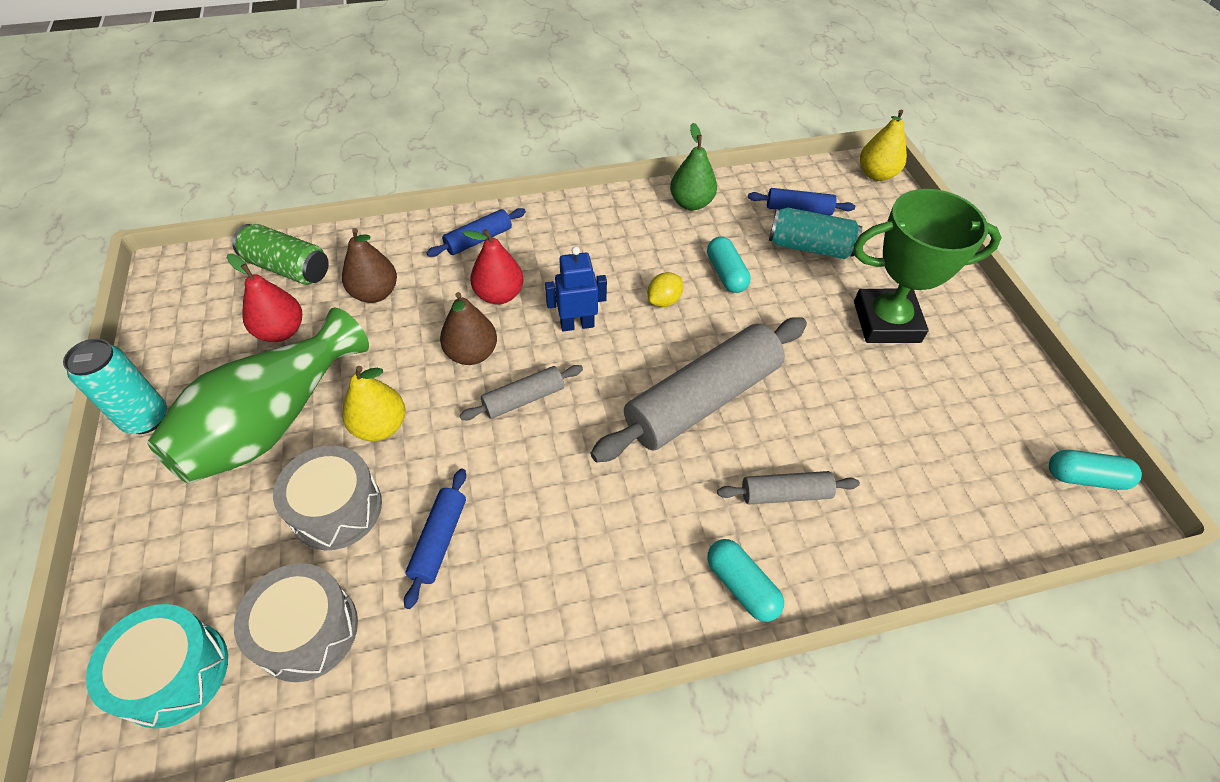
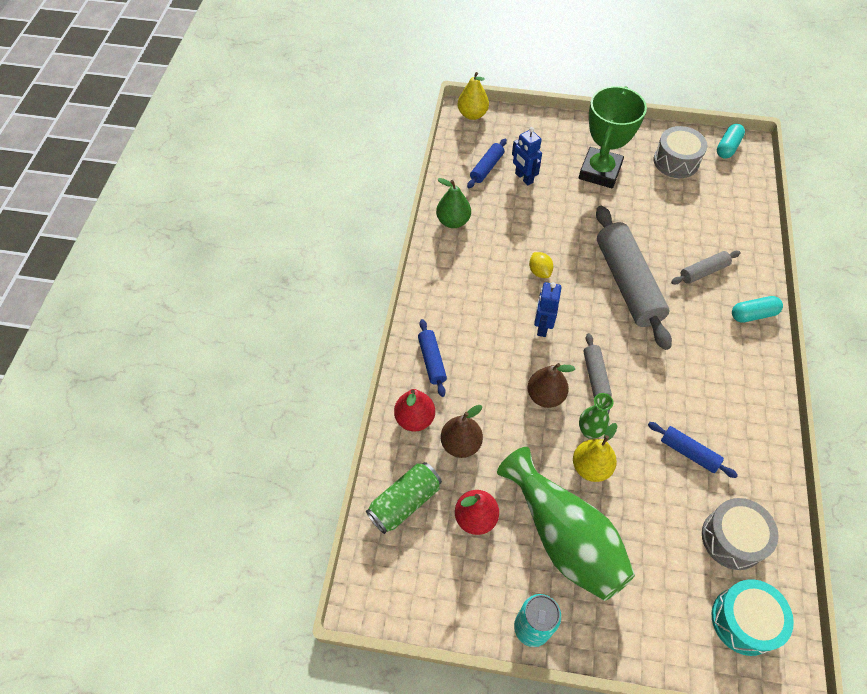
camera: 65 degrees left, 5 degrees up
(337, 508) = (650, 507): grey drum -> grey drum (676, 161)
(435, 412) = (590, 431): none -> green vase
(499, 295) = (495, 364): red pear -> red pear (415, 418)
(726, 274) = (529, 230): turquoise capsule -> none
(785, 494) = (703, 272): grey rolling pin -> grey rolling pin turned 45 degrees clockwise
(809, 247) = (523, 178): turquoise can -> blue robot

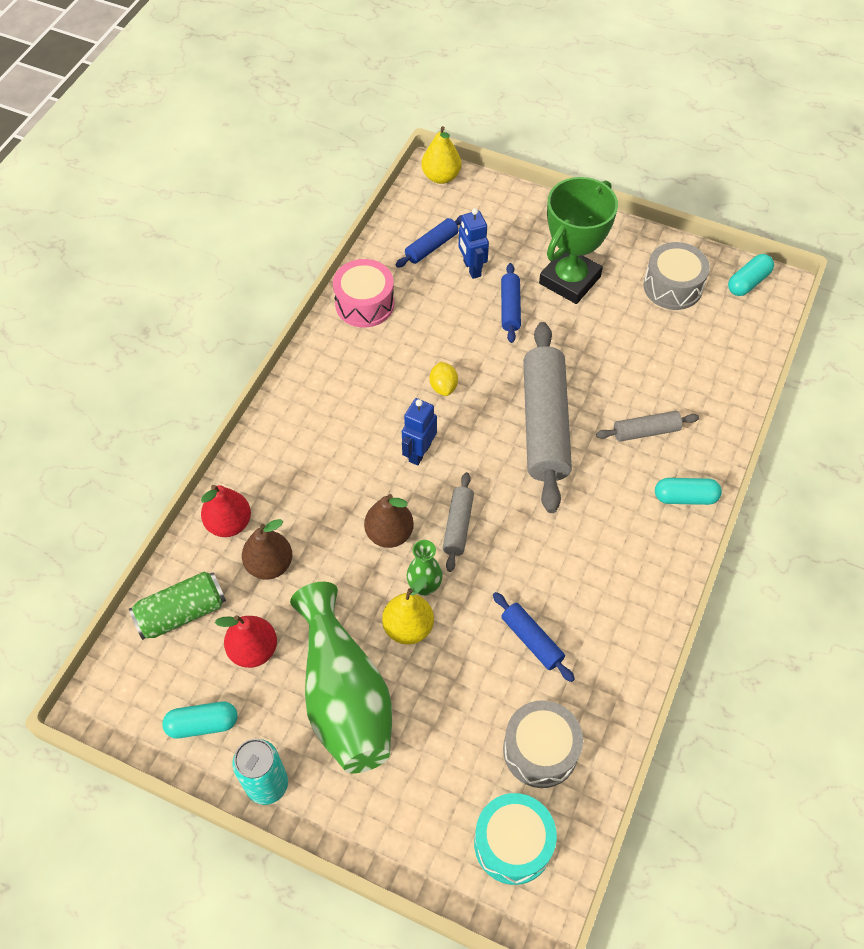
camera: 15 degrees right, 0 degrees up
(432, 361) = (274, 462): blue rolling pin -> blue rolling pin (510, 308)
(453, 221) = (364, 304): green pear -> pink drum
(458, 591) = (202, 724): none -> turquoise capsule

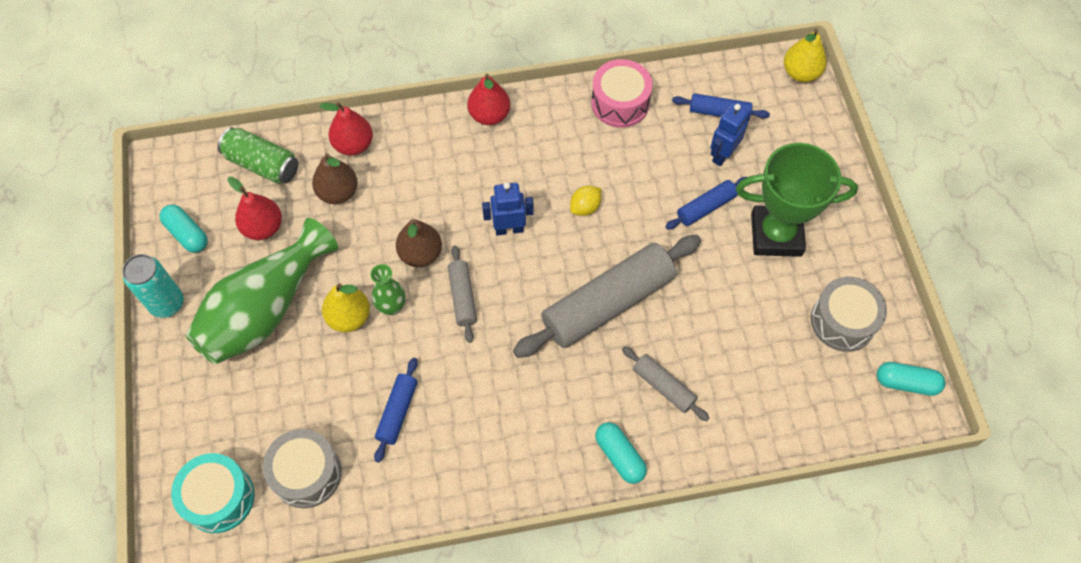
camera: 55 degrees right, 5 degrees up
(293, 401) = (489, 115): none -> red pear
(458, 525) = (462, 297): grey rolling pin -> grey rolling pin turned 75 degrees counterclockwise

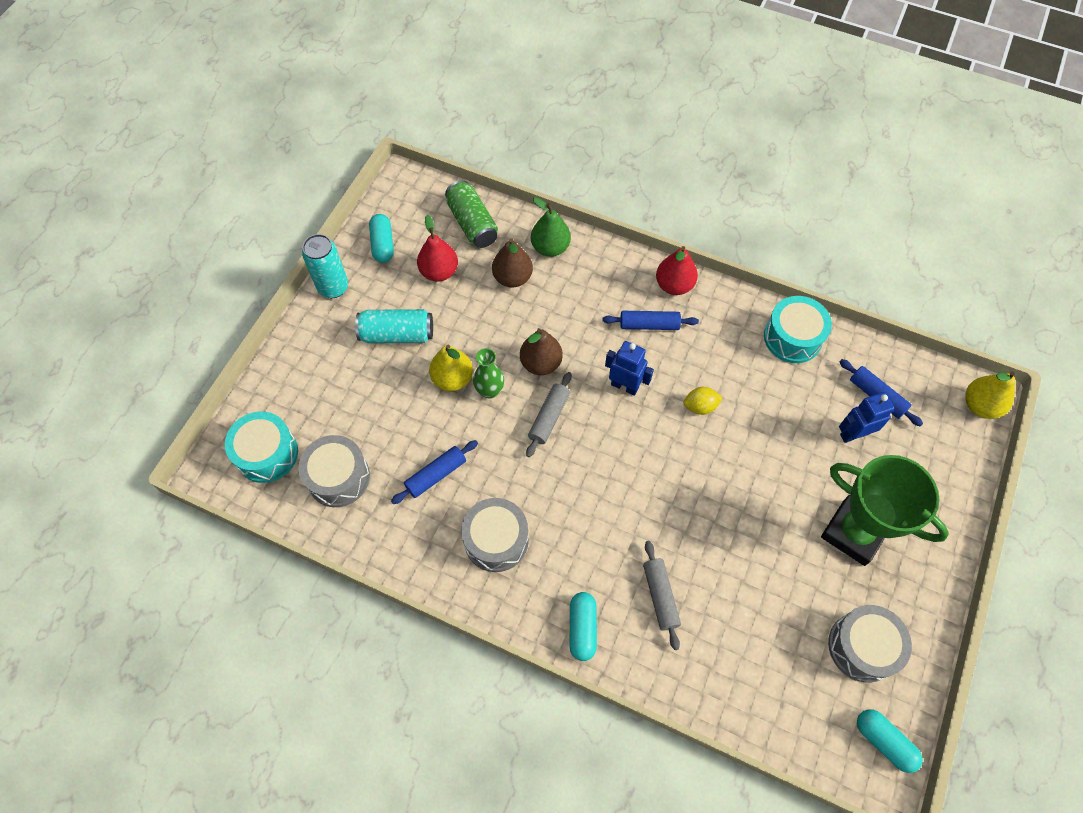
camera: 35 degrees right, 0 degrees up
(265, 309) = (397, 334): green vase -> turquoise can
(353, 145) = (550, 247): red pear -> green pear
(493, 432) = (496, 540): none -> grey drum
(607, 303) = (662, 497): grey rolling pin -> none
(620, 103) = (792, 337): pink drum -> turquoise drum
(706, 207) = (806, 470): blue rolling pin -> blue rolling pin (649, 325)

